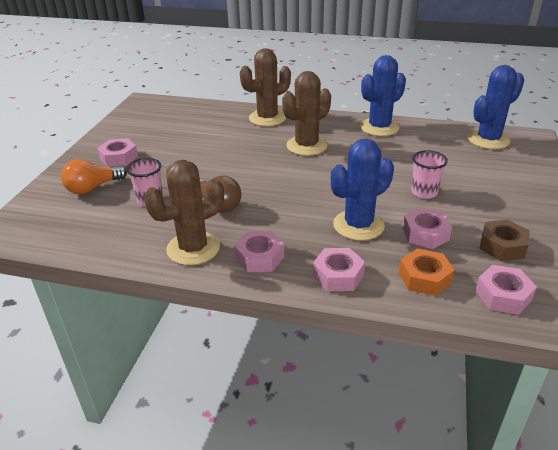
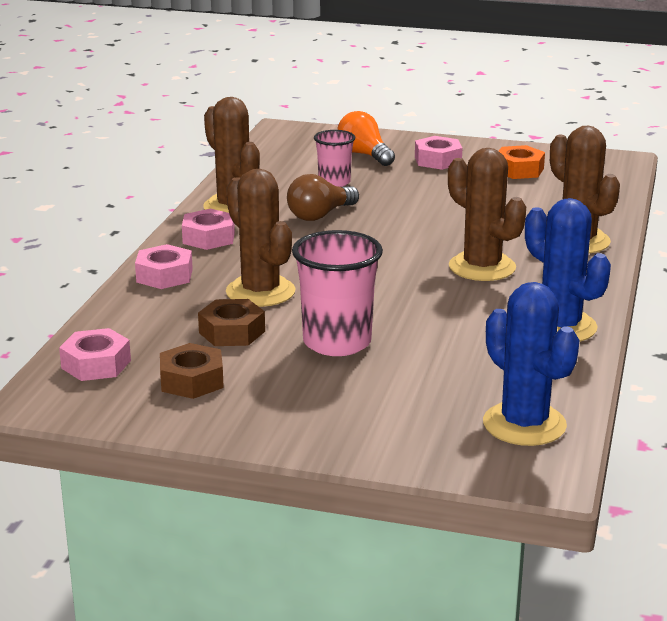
camera: 90 degrees right, 10 degrees down
(358, 225) = (260, 292): blue cactus -> brown cactus
(424, 192) = (337, 342): pink cup -> pink cup, size x1.67
(424, 278) = (144, 322): orange nut -> orange nut (519, 170)
(425, 234) = (232, 332): pink nut -> brown nut

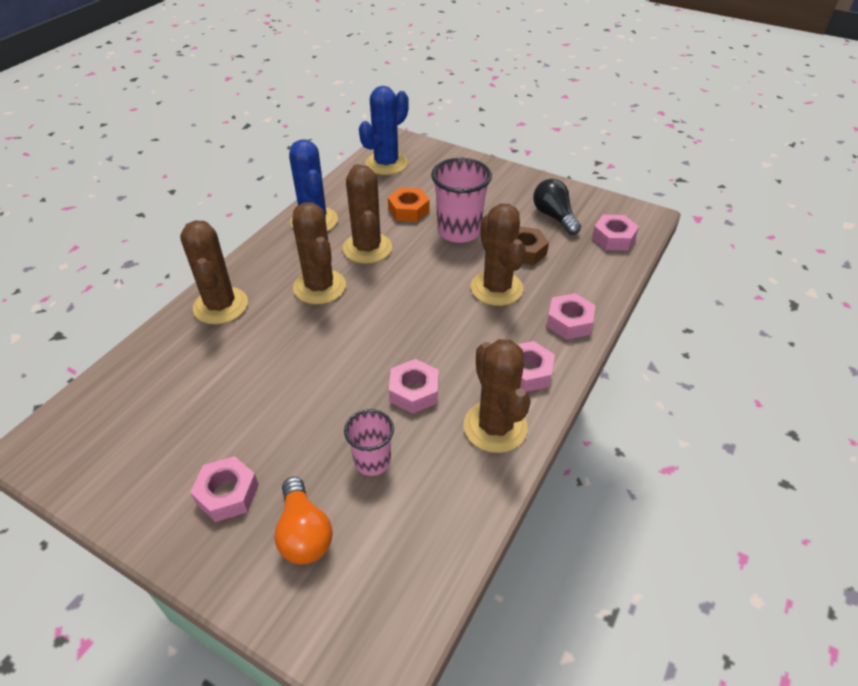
camera: 165 degrees left, 20 degrees up
(192, 380) = (554, 216): brown nut -> black light bulb
(320, 215) = (414, 391): brown light bulb -> pink nut
(455, 308) = (367, 248): none -> brown cactus
(519, 170) = (159, 446): orange nut -> orange nut (408, 210)
(524, 424) = (386, 164): blue cactus -> blue cactus turned 60 degrees clockwise

